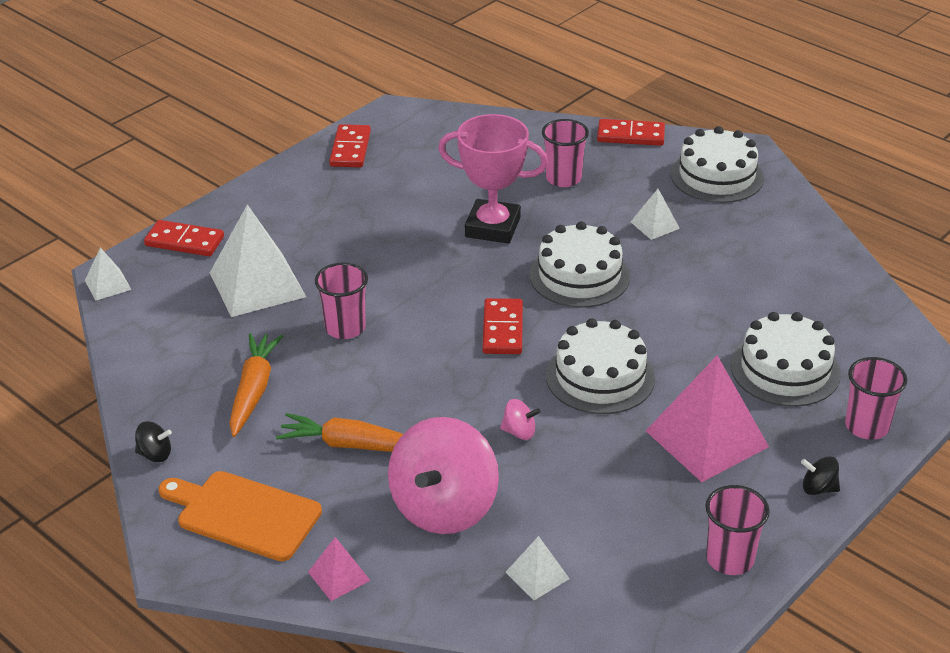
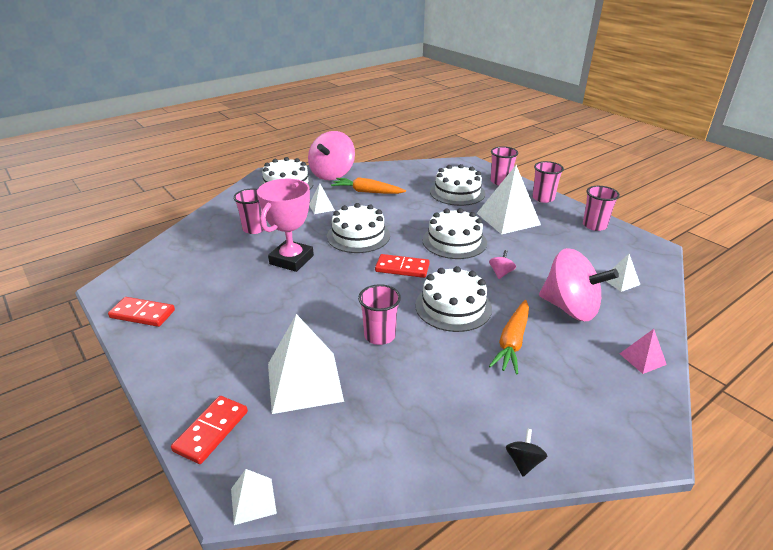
camera: 80 degrees left, 5 degrees down
(244, 514) = (590, 405): orange cutting board -> none
(253, 390) = (445, 391): orange carrot -> orange carrot (367, 192)
(420, 386) = (453, 306): none -> white cake
(630, 135) = (226, 202): red domino -> none
(706, 438) = (508, 219): pink pyramid -> white pyramid
(782, 215) = (332, 174): none -> pink spinning top
(818, 488) = (543, 198): black spinning top -> pink cup

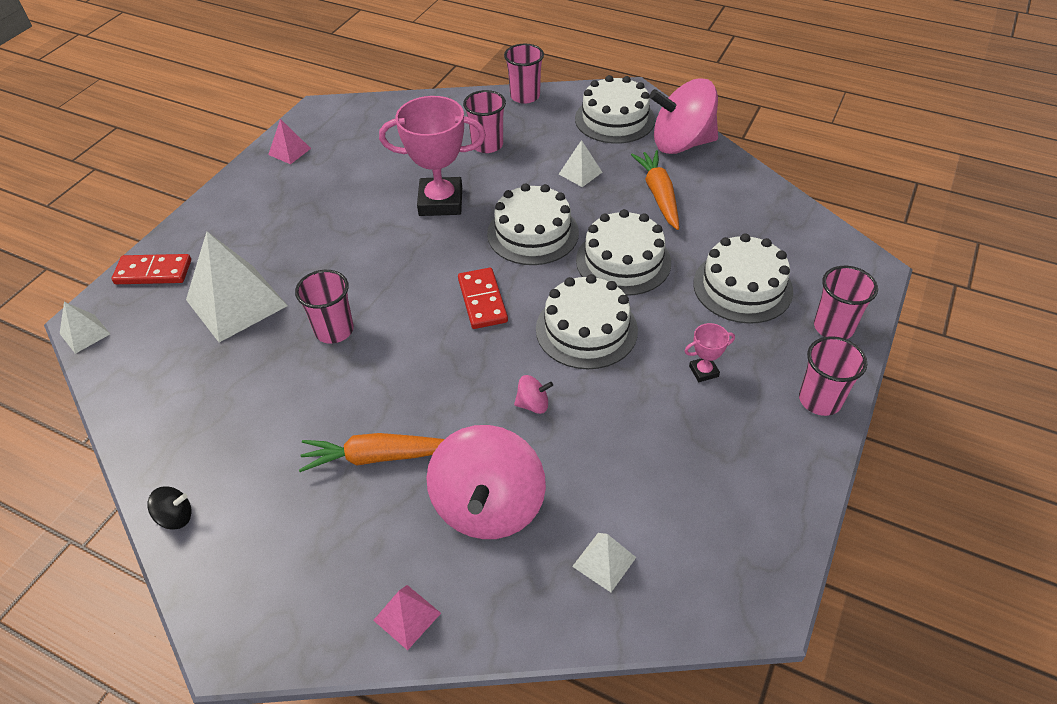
camera: 65 degrees right, 15 degrees up
(142, 314) = (289, 151): red domino -> pink pyramid
(453, 306) = (424, 377): white cake -> white cake (623, 261)
(508, 219) = (703, 371): white pyramid -> pink trophy
(594, 225) = (774, 495): pink cup -> pink cup (525, 96)

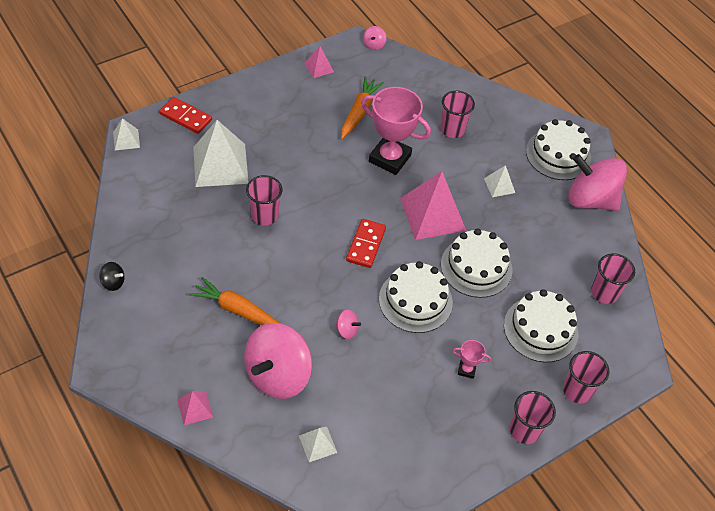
camera: 25 degrees right, 5 degrees up
(338, 105) = (374, 45): none -> pink spinning top
(525, 96) = (508, 102): pink cup -> pink cup (604, 292)
(533, 233) = (432, 214): white cake -> pink pyramid
(658, 195) = (540, 231): orange carrot -> orange carrot (359, 112)

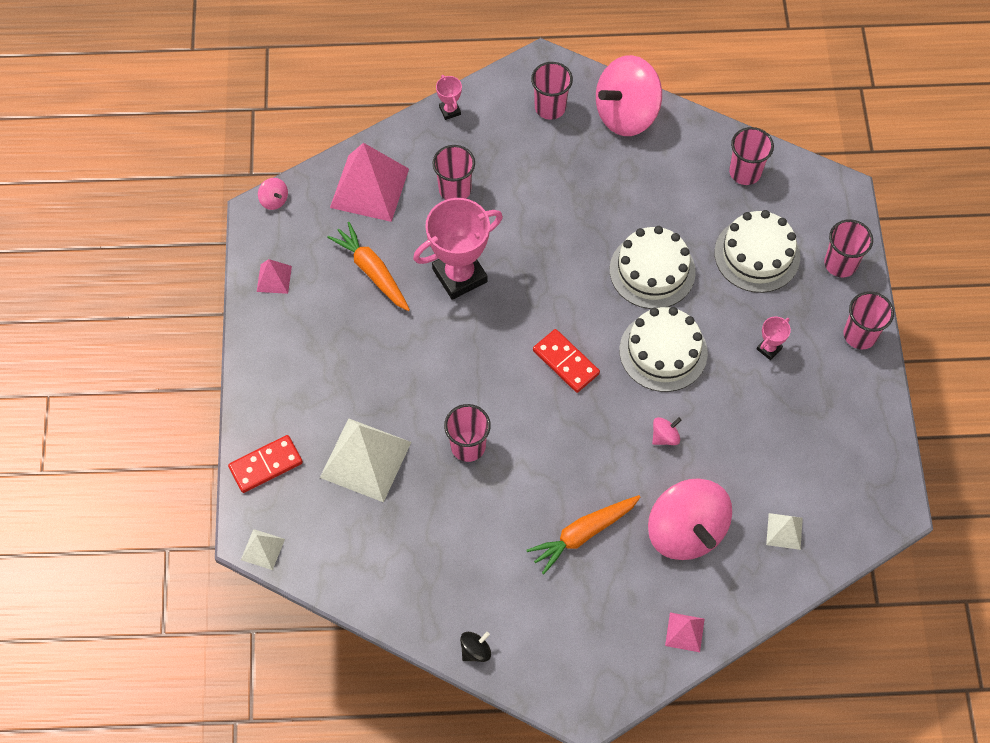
camera: 55 degrees left, 10 degrees up
(432, 214) = (561, 274): pink pyramid -> pink pyramid (369, 188)
(499, 185) = (559, 188): white pyramid -> none
(509, 102) = (450, 111): none -> pink trophy
(558, 154) = (550, 107): white cake -> pink cup

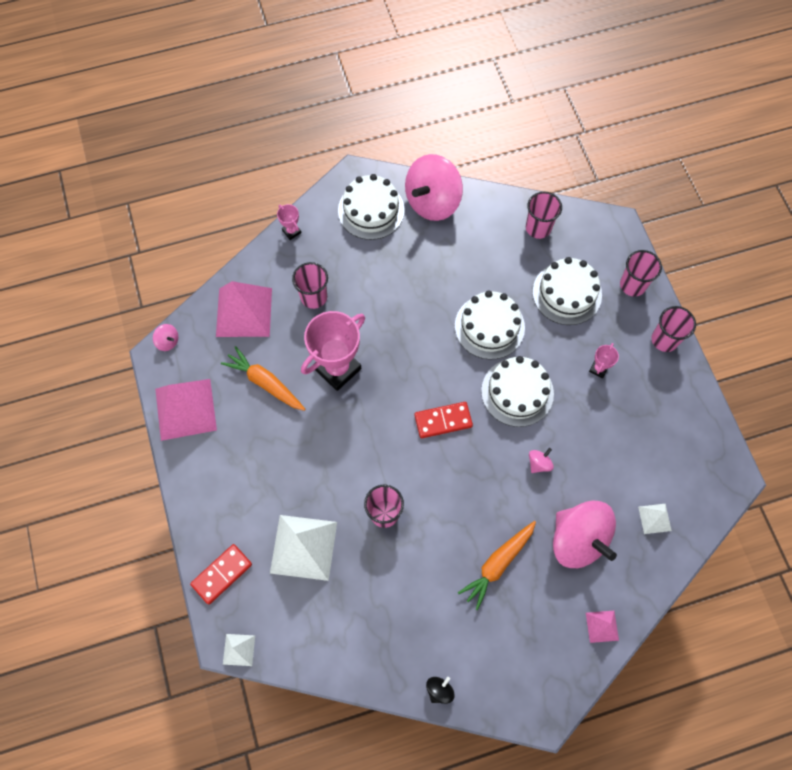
camera: 15 degrees left, 5 degrees up
(274, 278) = (186, 409): pink pyramid -> pink pyramid, size x2.08
(550, 107) = (371, 210): pink cup -> white cake
(566, 362) = (443, 420): red domino -> red domino turned 45 degrees counterclockwise

